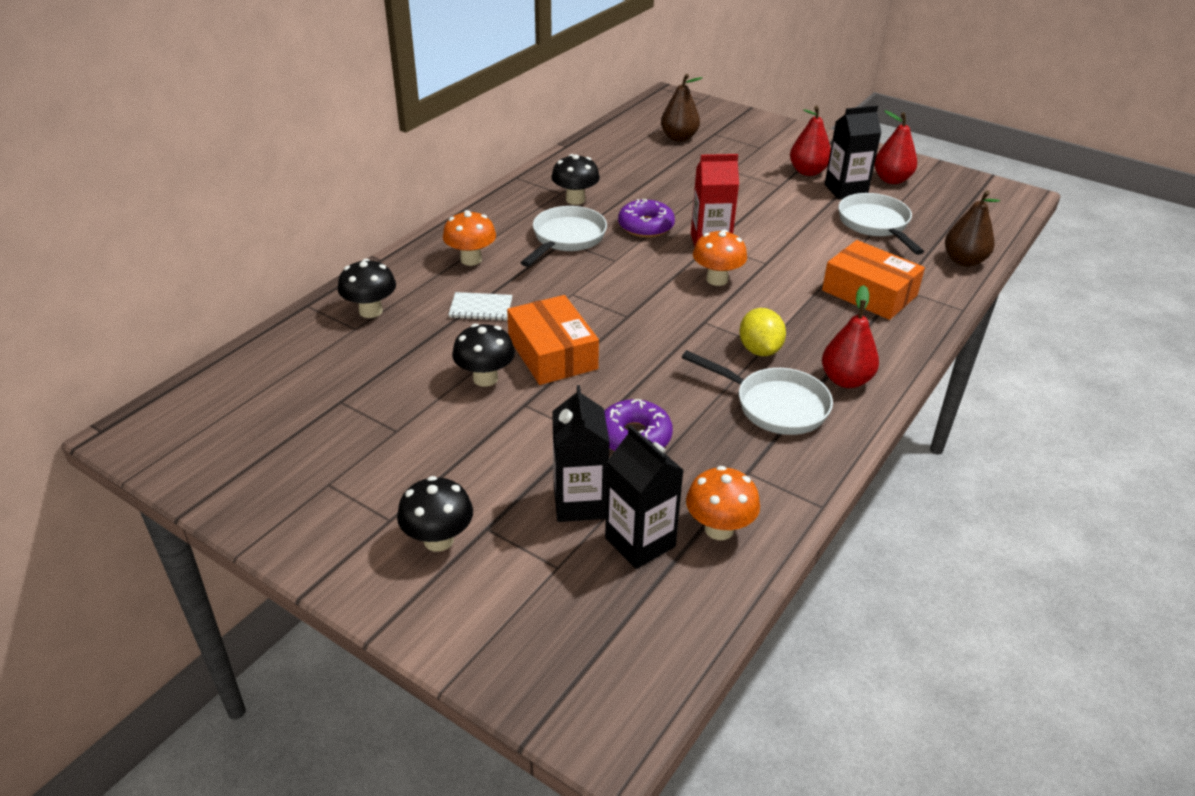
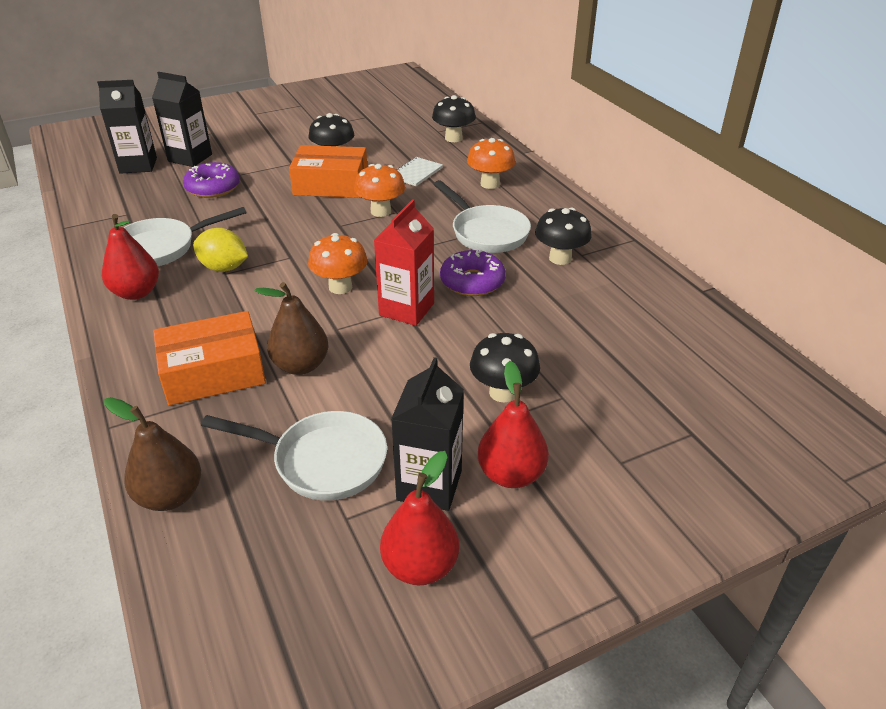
camera: 120 degrees right, 0 degrees up
(438, 540) = (223, 121): black mushroom -> black mushroom (503, 392)
(679, 138) = (690, 390): brown pear -> brown pear (301, 365)
(719, 529) = (107, 189): orange mushroom -> orange mushroom (380, 211)

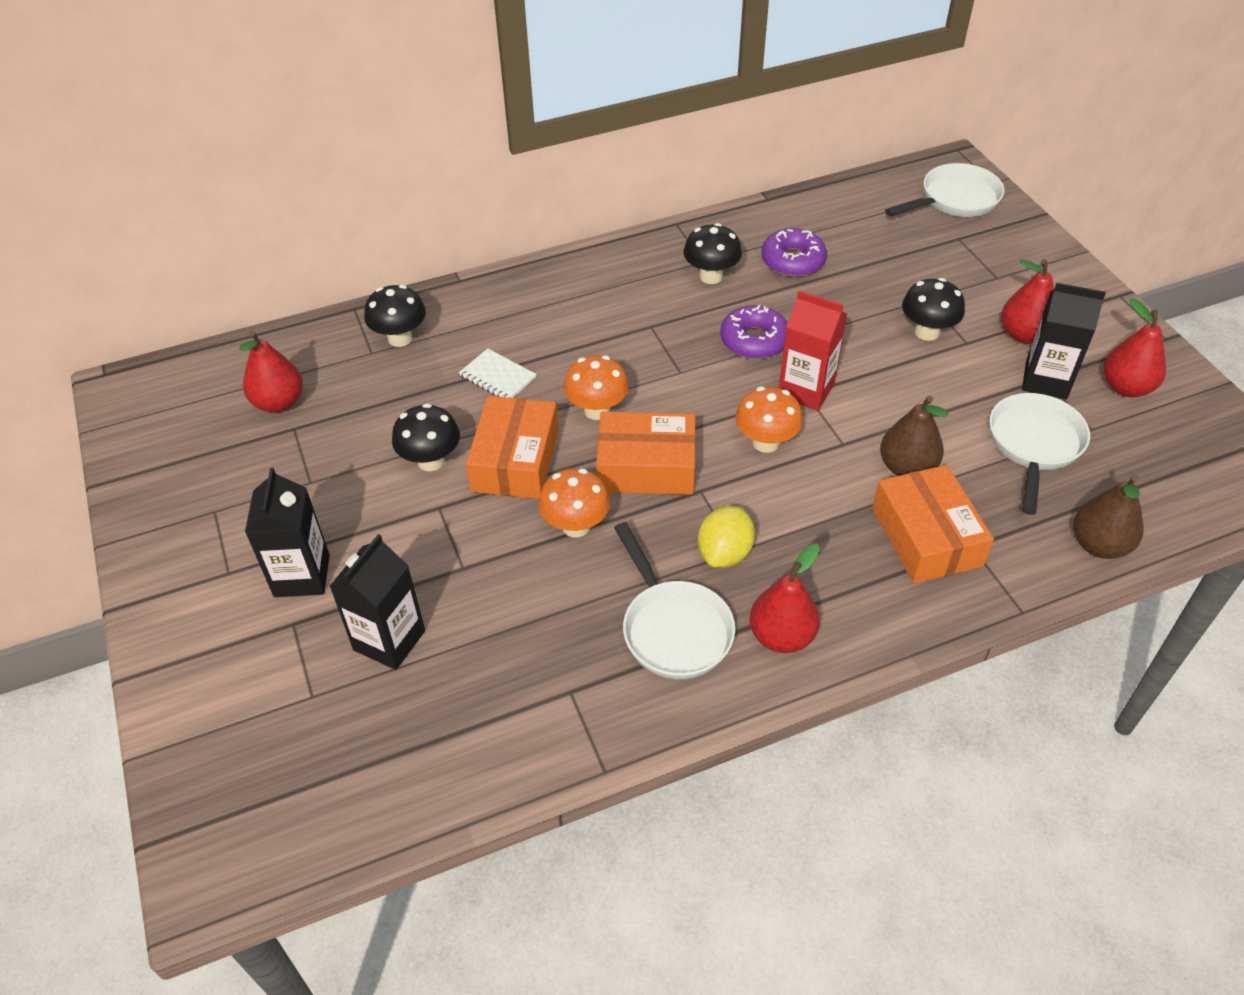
camera: 85 degrees left, 10 degrees up
(138, 165) = (401, 711): black carton -> black carton (302, 576)
(213, 188) = (502, 594): purple donut -> purple donut (793, 261)
(318, 233) = (646, 467): none -> orange box
(388, 110) = (279, 402): none -> red pear
(486, 232) = (655, 324): white pan -> white pan (954, 200)
(490, 184) = (540, 313): orange mushroom -> orange mushroom (576, 526)

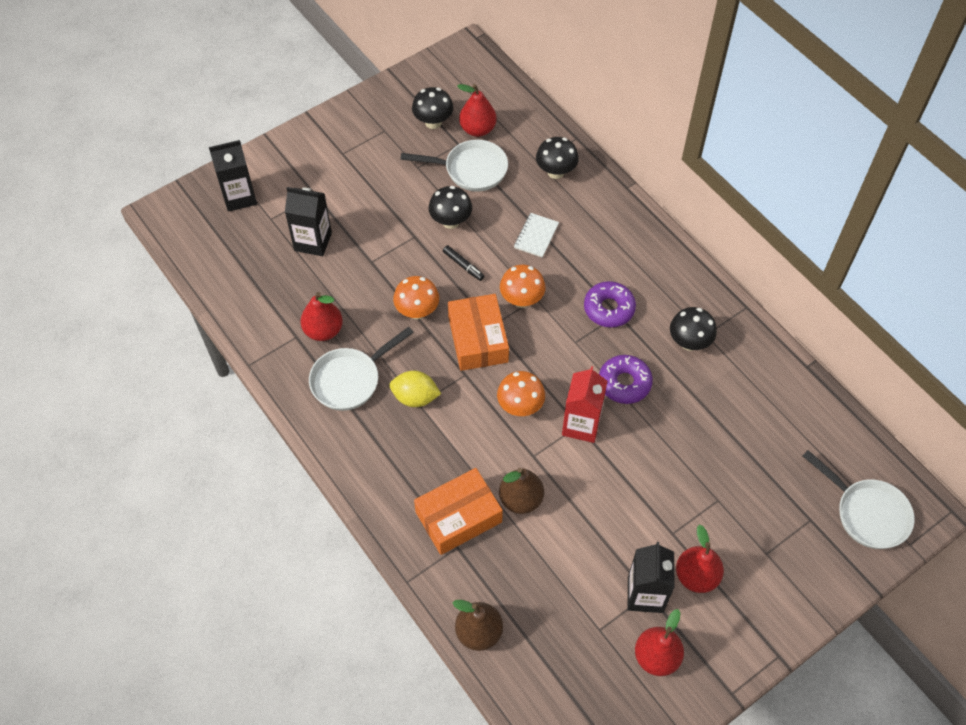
camera: 75 degrees right, 10 degrees up
(302, 576) = (348, 187): black carton -> black carton (239, 197)
(515, 460) = (463, 265): orange box -> black marker
(781, 636) = (357, 439): red pear -> red pear (323, 330)
(793, 261) = (730, 396): purple donut -> purple donut (609, 308)
(927, 332) = (675, 502): black mushroom -> black mushroom (433, 122)
(1034, 445) = (568, 586): white pan -> white pan (471, 170)

